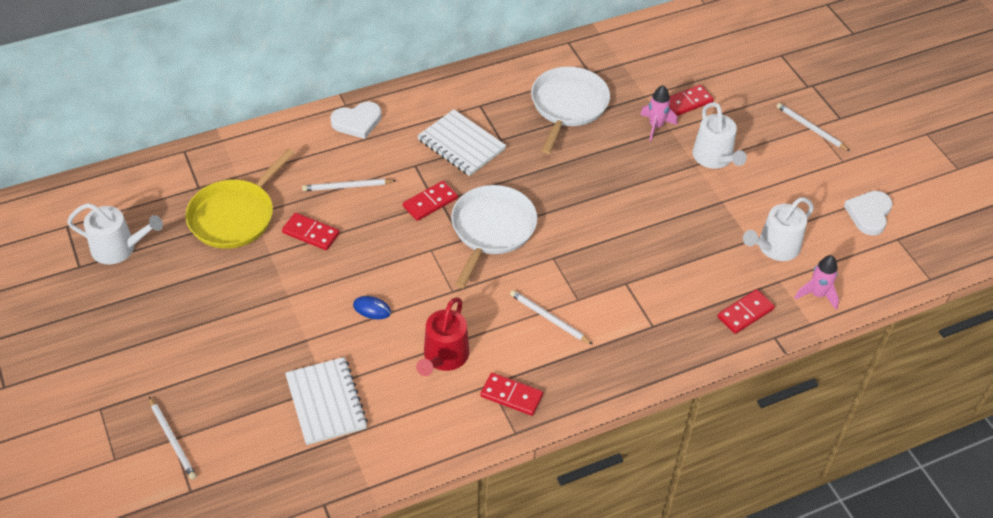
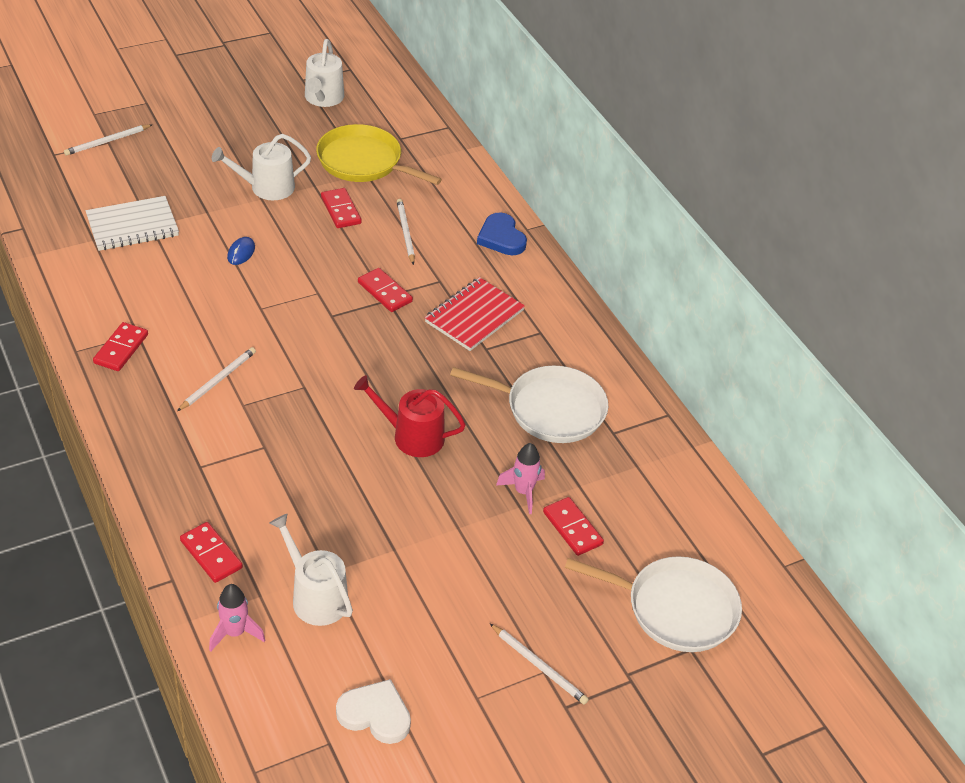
camera: 85 degrees right, 5 degrees down
(311, 233) = (341, 210): red domino -> red domino turned 45 degrees counterclockwise
(357, 122) = (501, 238): white heart -> blue heart
(444, 357) = (176, 301): red watering can -> red watering can (412, 436)
(461, 145) = (474, 316): white notebook -> red notebook
(491, 229) = (346, 338): white pan -> white pan (675, 608)
(714, 158) = (471, 548): white watering can -> white watering can (266, 187)
(810, 128) = (539, 666): white pencil -> white pencil turned 90 degrees clockwise

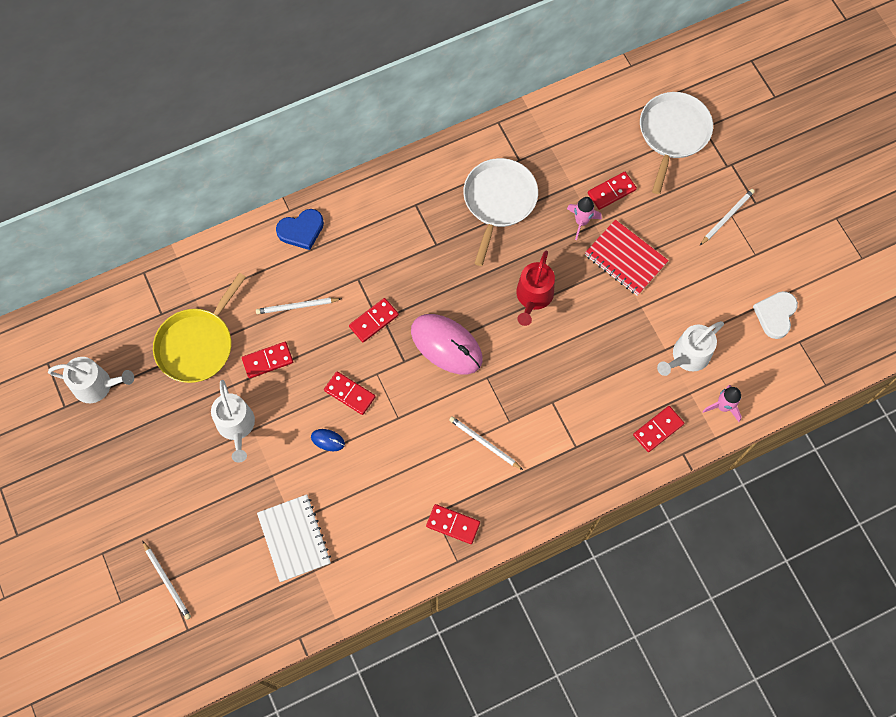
camera: 85 degrees left, 25 degrees up
(295, 270) = (349, 394): none -> red domino
(350, 352) = (446, 345): none -> pink mouse
(474, 316) = (399, 252): red notebook -> red notebook (625, 259)

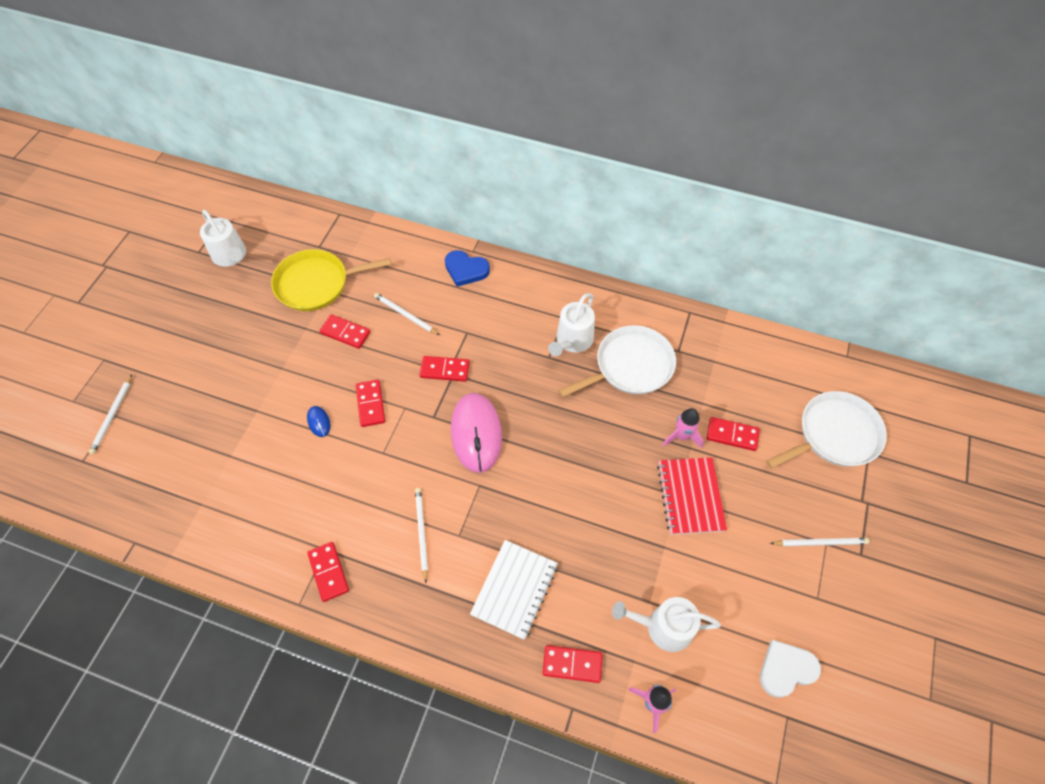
camera: 45 degrees right, 10 degrees down
(236, 426) = (275, 357): white watering can -> white watering can (572, 341)
(294, 538) = (217, 468): white notebook -> white notebook (515, 590)
(533, 297) = (581, 458): red watering can -> none

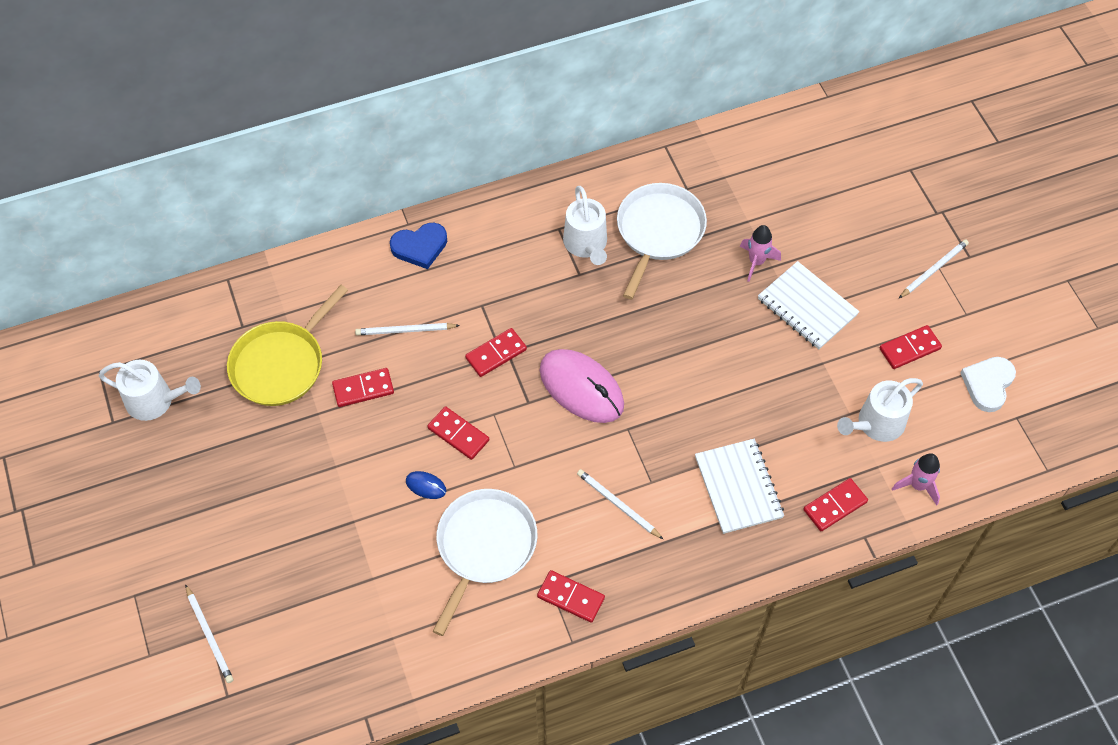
camera: 40 degrees left, 0 degrees up
(690, 496) = (807, 307): red notebook -> white notebook
(732, 435) = (795, 231): red domino -> red domino (909, 348)
(834, 435) = (873, 173): white pan -> white pan (484, 546)

